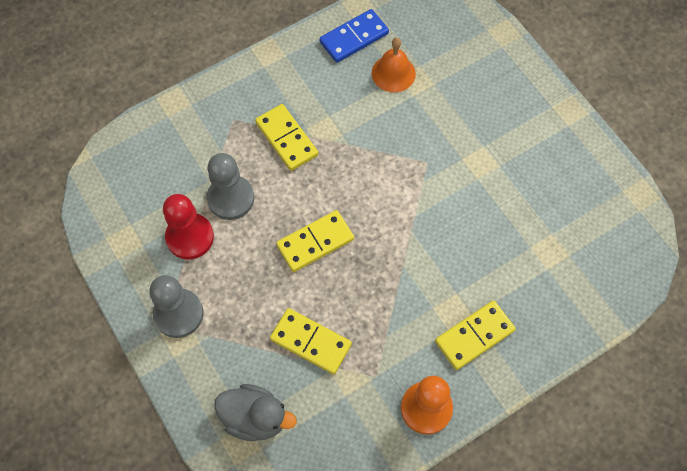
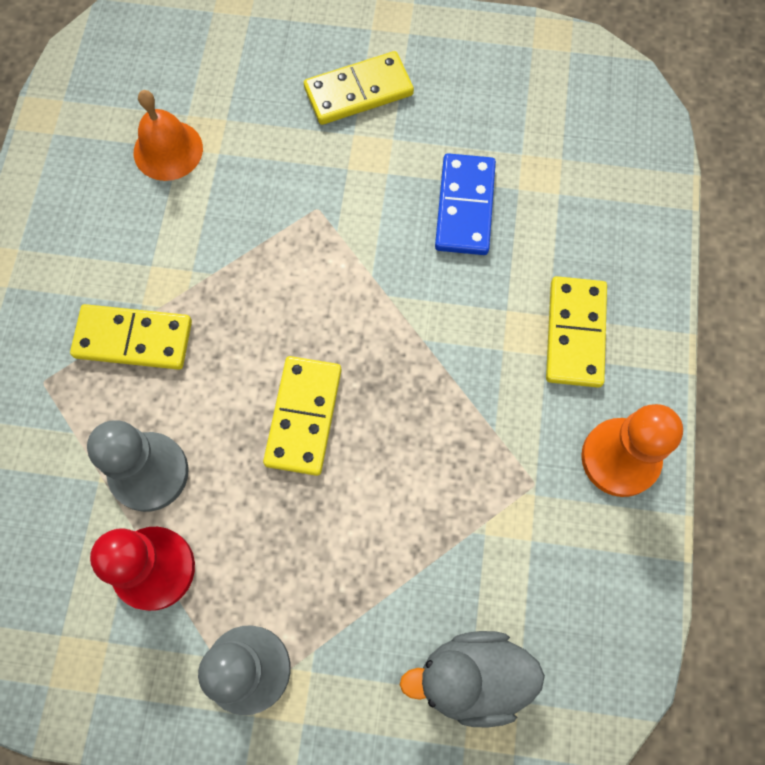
camera: 50 degrees left, 5 degrees up
(255, 418) = (472, 677): grey duck -> grey duck turned 150 degrees counterclockwise
(311, 342) = (429, 526): yellow domino -> yellow domino (358, 91)
(354, 38) = (77, 154): blue domino -> blue domino (465, 207)

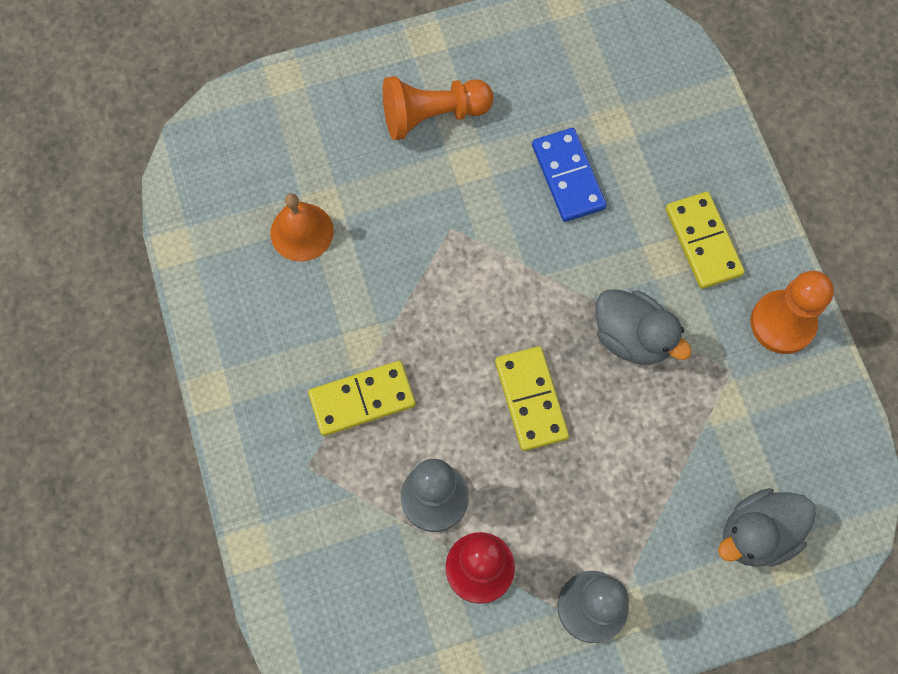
camera: 25 degrees left, 0 degrees up
(358, 91) = (432, 115): yellow domino -> orange pawn
(445, 400) = (632, 337): none -> grey duck

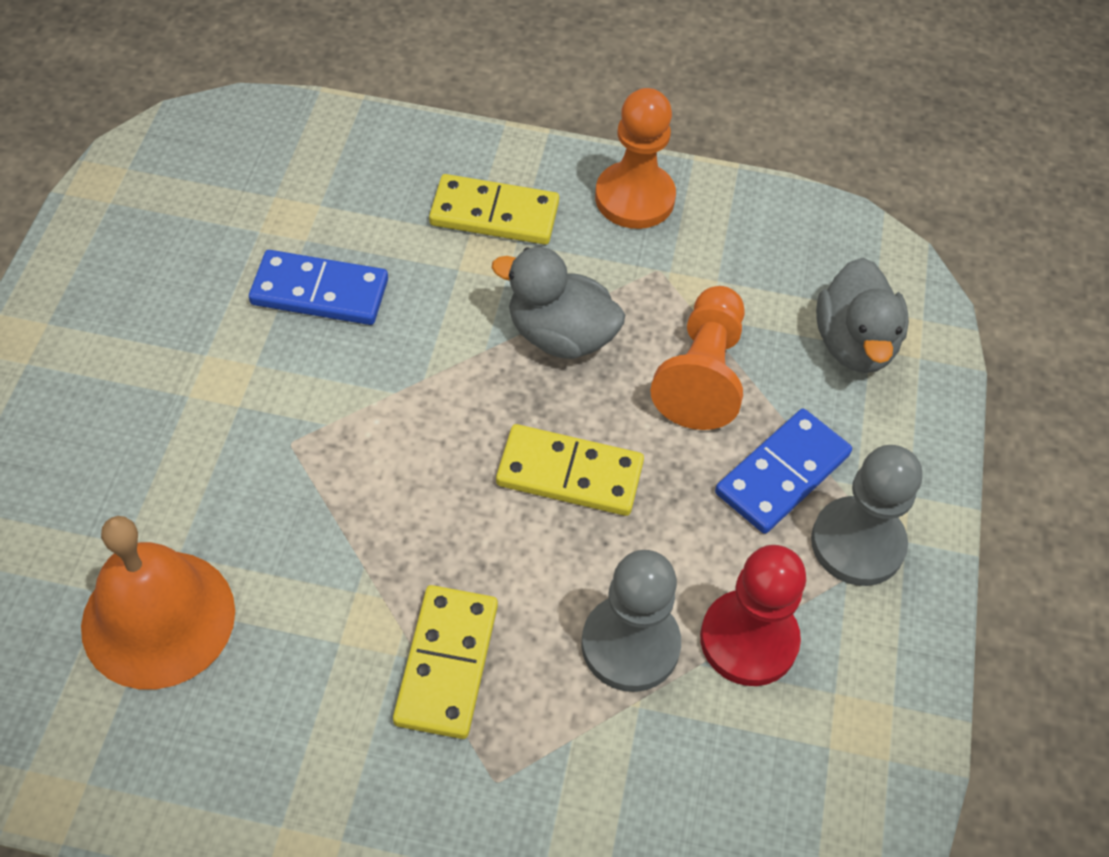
camera: 65 degrees left, 15 degrees down
(302, 232) = (158, 618): orange bell -> orange bell, size x1.50
(432, 115) = (124, 385): orange pawn -> orange pawn (702, 374)
(615, 533) = (782, 474): none -> blue domino
(632, 337) = (560, 335): grey duck -> grey duck turned 135 degrees counterclockwise

